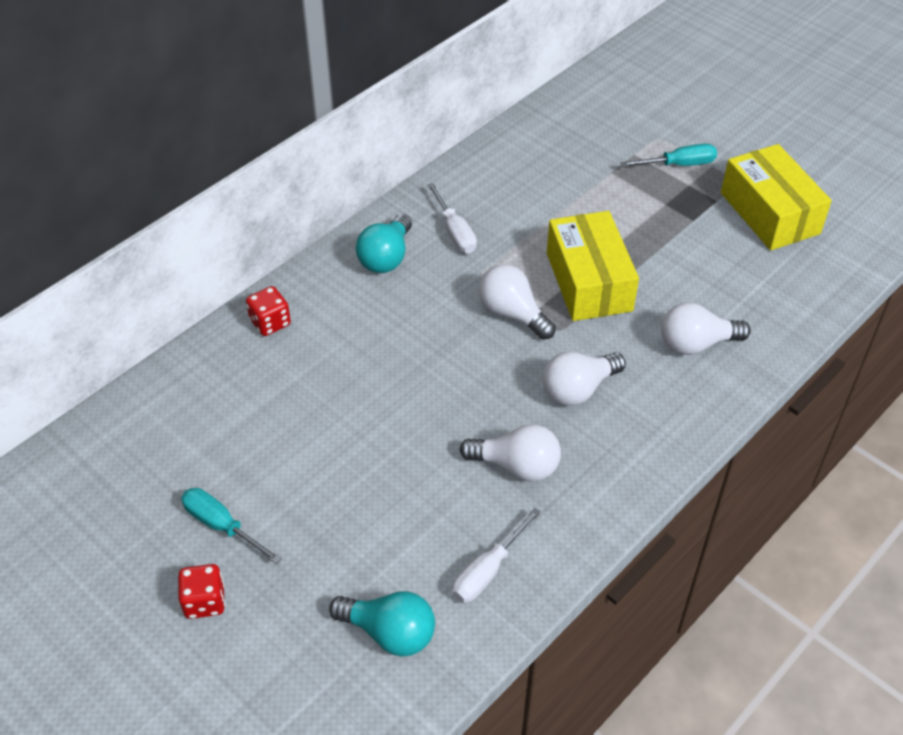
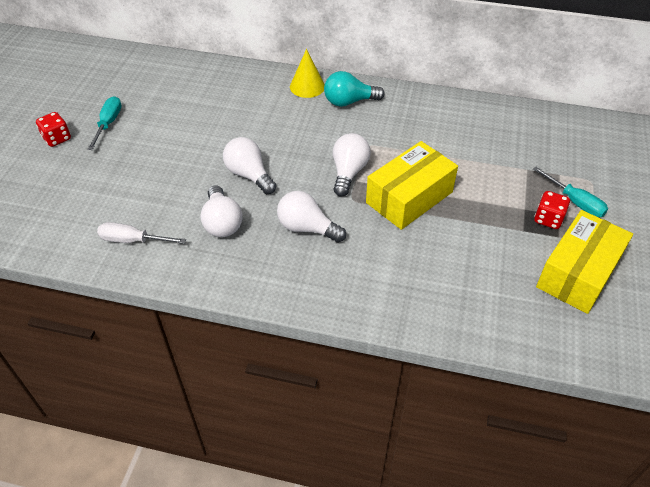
camera: 60 degrees right, 0 degrees up
(270, 323) = (261, 81): red dice -> red dice (548, 219)
(322, 283) = (307, 86): none -> yellow cone
(389, 633) = (68, 216): turquoise light bulb -> none
(455, 232) = (397, 120): white screwdriver -> none
(696, 344) = (398, 275): white light bulb -> white light bulb (249, 175)

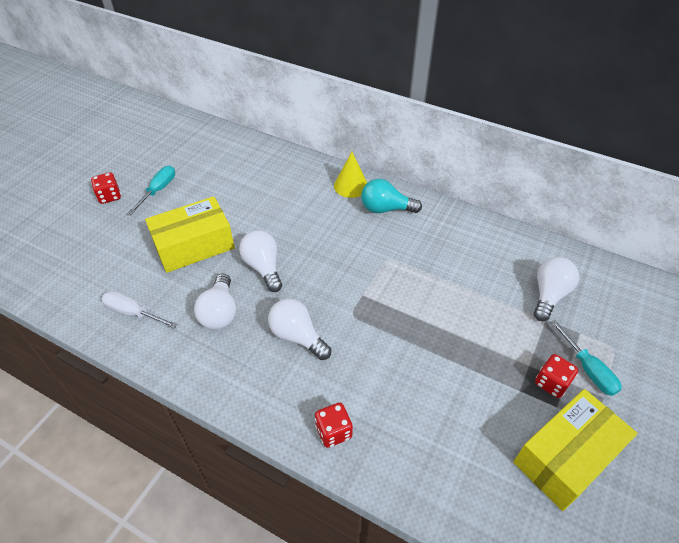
camera: 15 degrees right, 0 degrees up
(348, 172) = (359, 284): white light bulb -> white light bulb (549, 295)
(371, 298) = (333, 431): none -> red dice
(409, 197) = (410, 325): yellow box -> yellow box (194, 245)

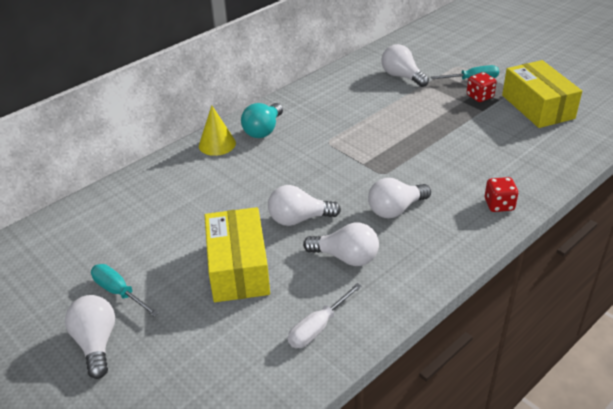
camera: 70 degrees left, 10 degrees down
(109, 196) = (96, 343): red dice -> white light bulb

